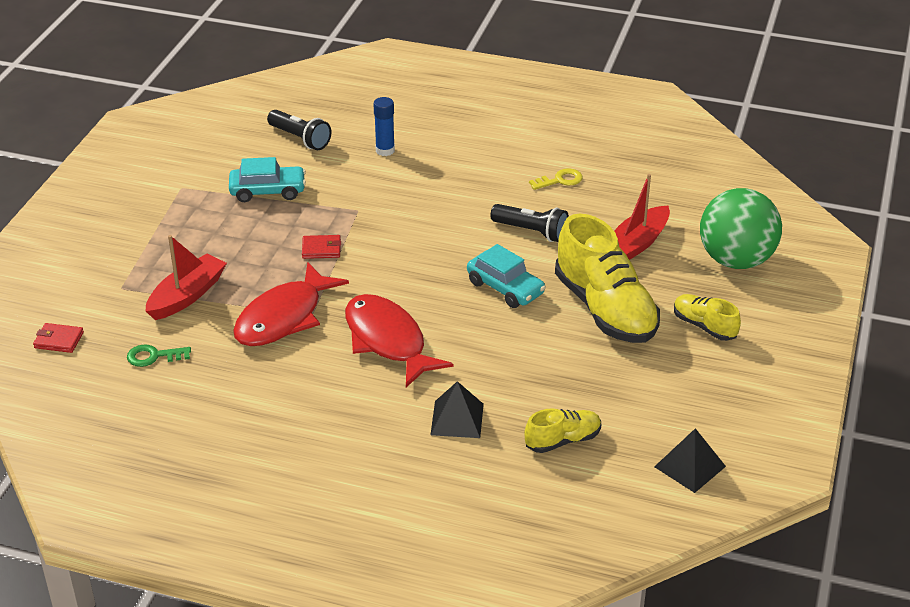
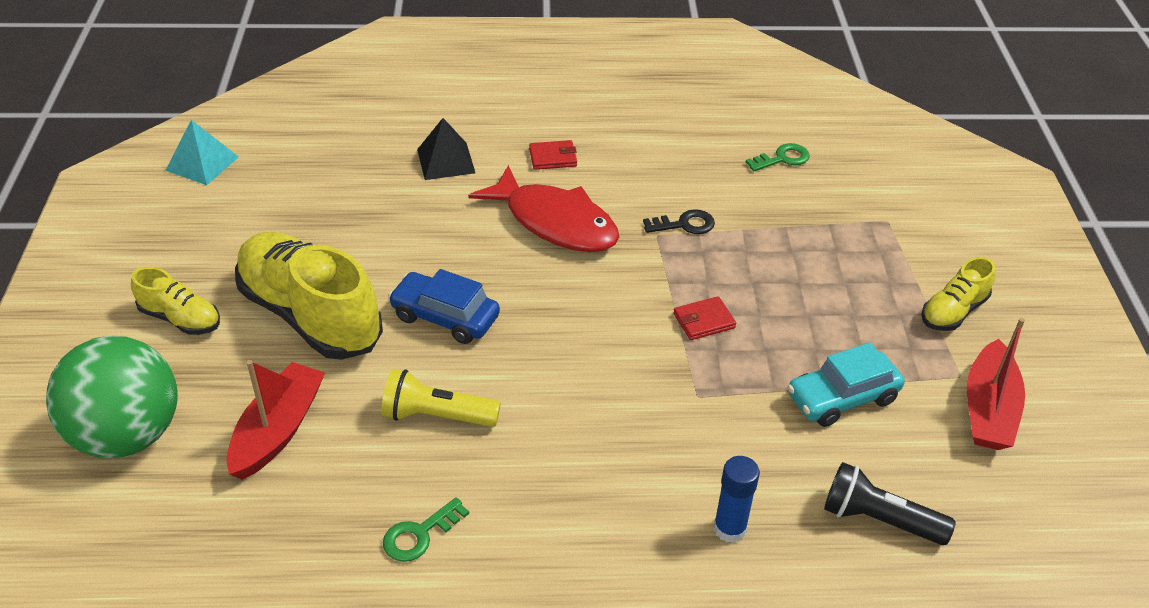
camera: 160 degrees right, 5 degrees up
(59, 340) = (888, 155): red wallet -> red wallet (553, 158)
(187, 296) = (809, 226): red boat -> red boat (988, 409)
(284, 317) = (684, 224): red fish -> black key
(505, 288) = (445, 317): turquoise car -> blue car
(531, 232) = (437, 416): black flashlight -> yellow flashlight
(560, 180) = (419, 534): yellow key -> green key
(562, 440) = (334, 162): yellow shoe -> yellow shoe (953, 311)
(689, 466) = (202, 163): black pyramid -> turquoise pyramid

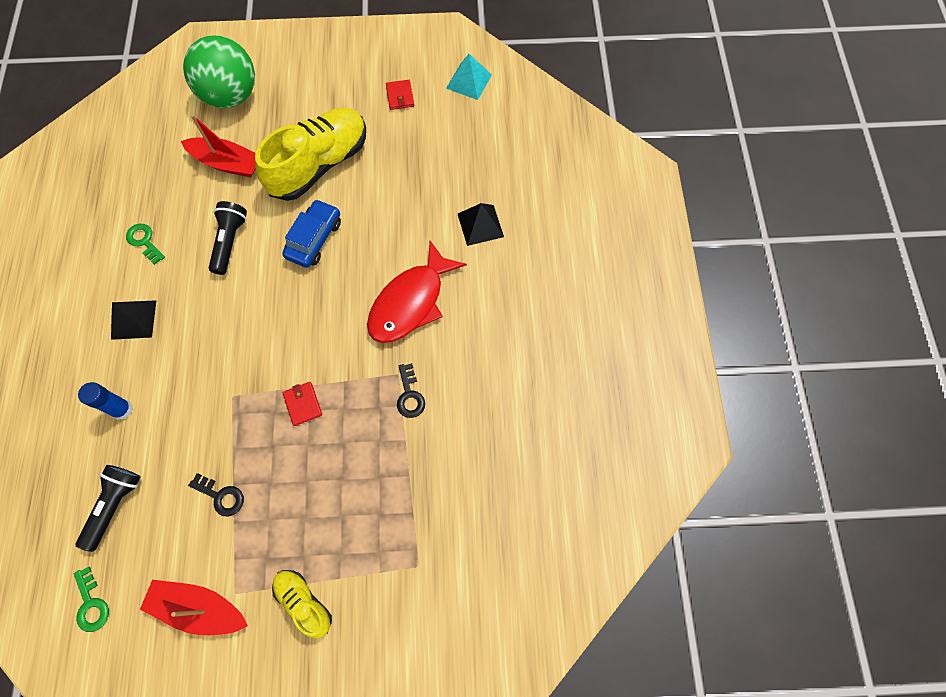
camera: 90 degrees right, 25 degrees up
(180, 318) = (319, 100): yellow shoe -> none
(437, 416) = (230, 242): yellow flashlight -> black flashlight
(553, 158) = (489, 298): red wallet -> red wallet (400, 96)
(572, 532) = (133, 319): none -> black pyramid
(782, 158) = (499, 482): green key -> green key (91, 604)
(842, 398) = (221, 496): turquoise car -> black key

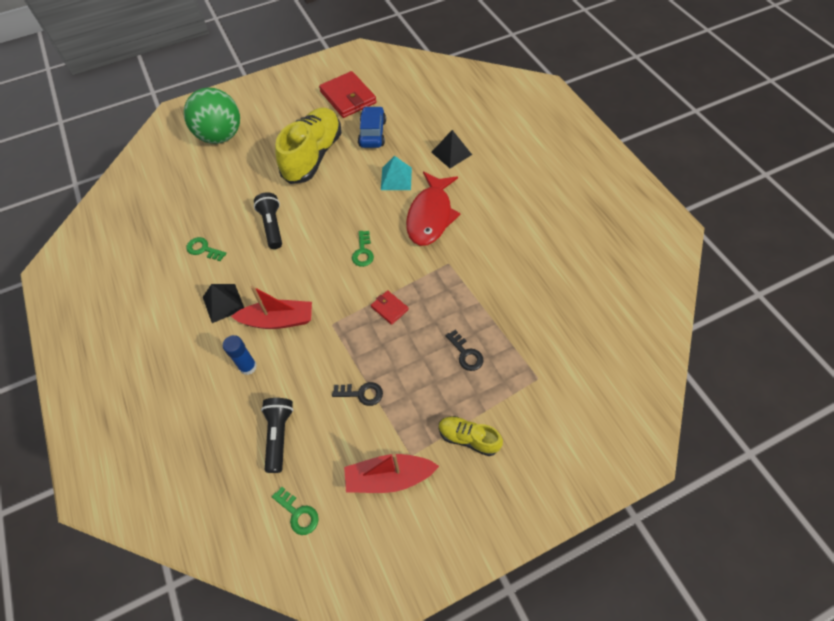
camera: 20 degrees left, 10 degrees down
(227, 163) = (241, 178): red boat -> red boat (278, 320)
(311, 318) = (363, 252): none -> green key
(314, 239) = (336, 202): blue car -> blue car (372, 133)
(400, 96) = (348, 97): red wallet -> red wallet, size x2.06
(409, 395) = (465, 273): black key -> black key (466, 354)
(469, 81) = (391, 74): turquoise pyramid -> turquoise pyramid (396, 178)

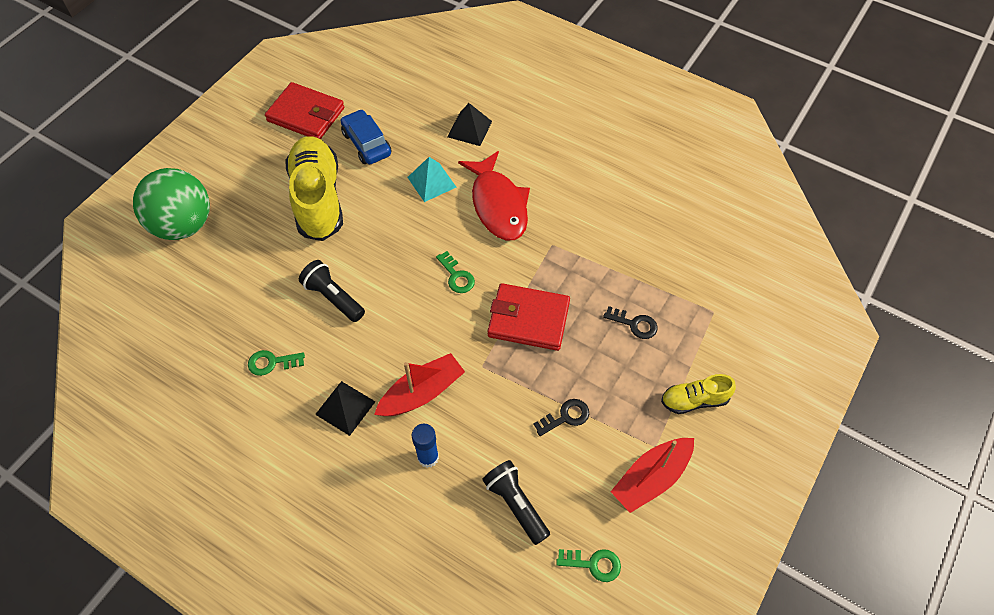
camera: 35 degrees left, 0 degrees up
(389, 308) = (528, 319): red wallet -> red wallet, size x2.06

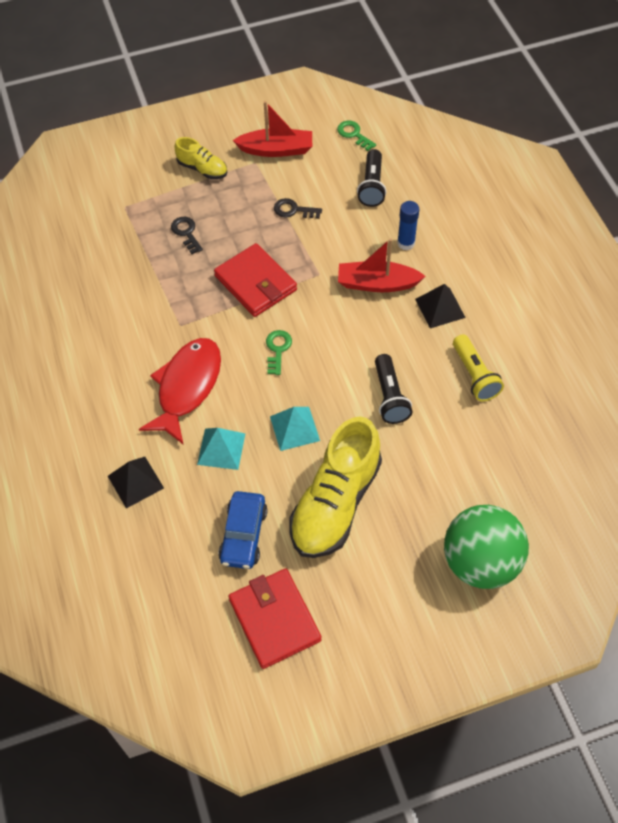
camera: 140 degrees left, 0 degrees up
(272, 362) = (474, 375): green key -> yellow flashlight
(390, 227) = (294, 428): none -> turquoise pyramid

